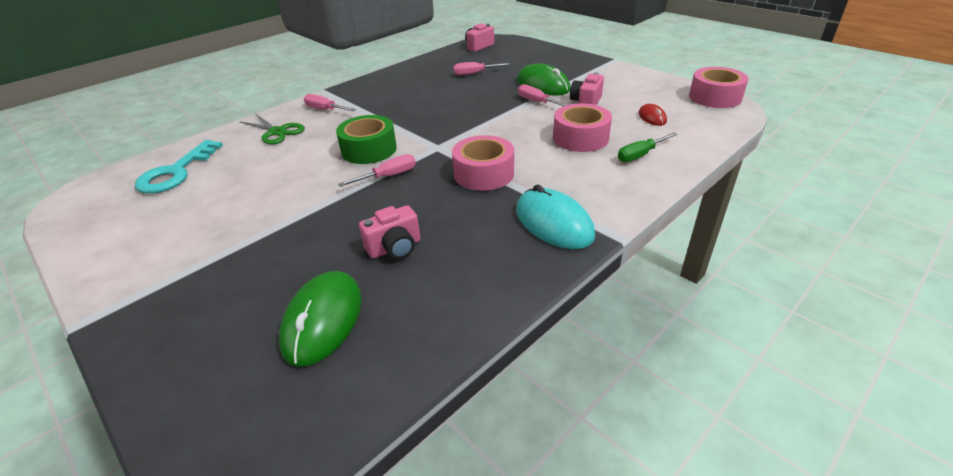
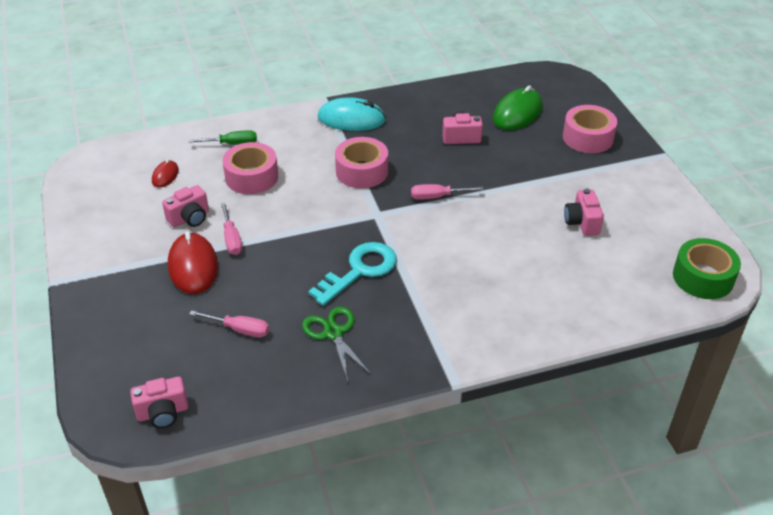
camera: 155 degrees left, 5 degrees up
(176, 172) = (632, 276): turquoise key -> turquoise key (360, 271)
(222, 200) = (582, 222): none -> pink camera
(277, 132) = (527, 303): green scissors -> green scissors (333, 333)
(325, 109) = (463, 328): pink screwdriver -> none
(369, 149) = (440, 236): green tape -> green tape (703, 277)
(543, 85) = (193, 266): green mouse -> red mouse
(553, 223) = (351, 119): turquoise mouse -> turquoise mouse turned 75 degrees counterclockwise
(715, 97) = (76, 176): pink tape -> pink tape (588, 137)

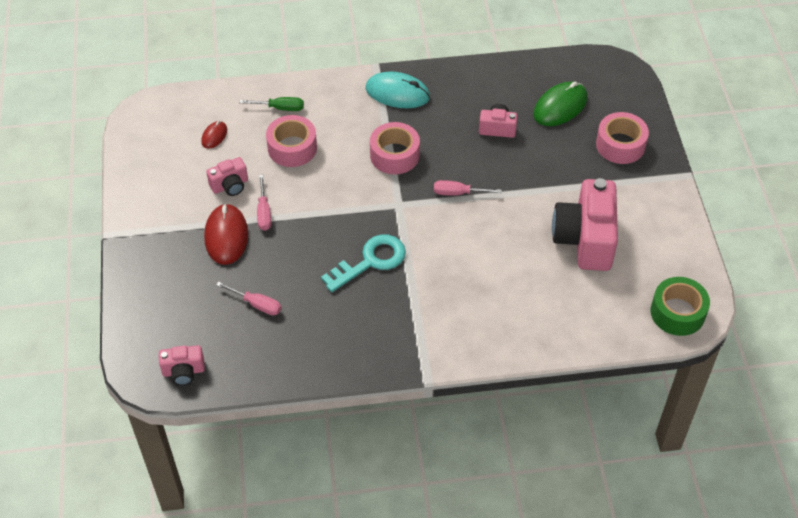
camera: 10 degrees right, 10 degrees up
(333, 333) = (335, 319): green scissors -> none
(582, 222) = (585, 239): pink camera -> pink camera, size x2.03

